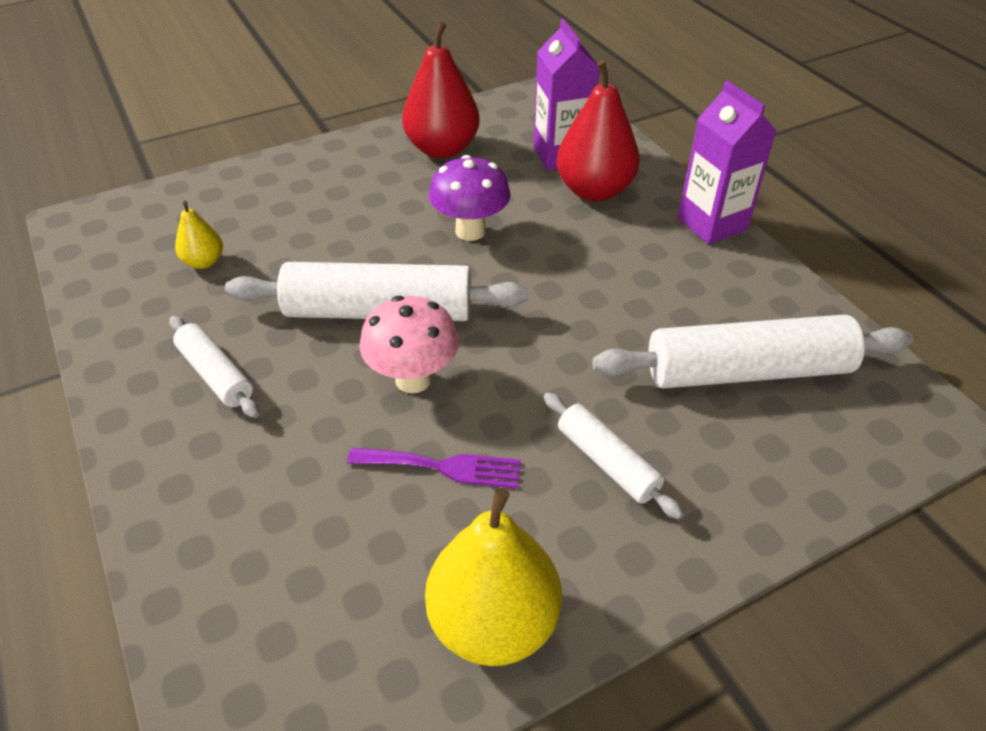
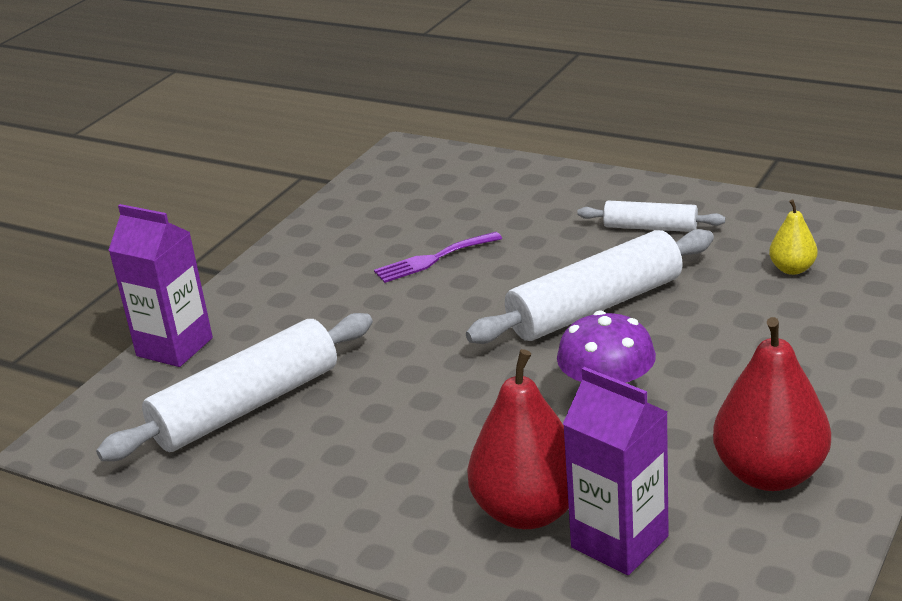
camera: 150 degrees right, 15 degrees down
(413, 379) = (510, 285): pink mushroom -> none
(493, 622) = (337, 226): yellow pear -> none
(607, 462) = (324, 307): white rolling pin -> none
(712, 224) = (357, 537): purple carton -> purple carton (174, 347)

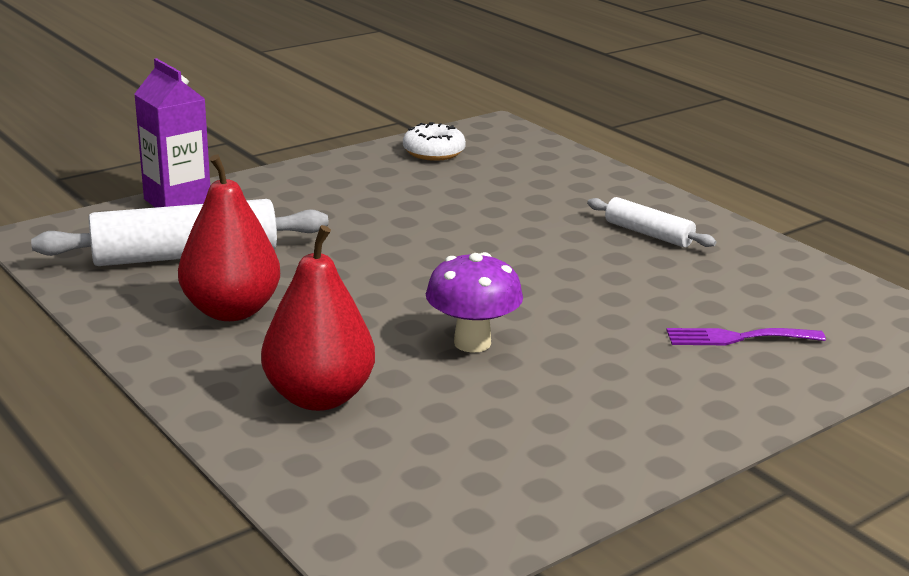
camera: 20 degrees right, 5 degrees down
(373, 202) = (433, 152): none -> white donut
(433, 259) = (438, 203): purple fork -> purple fork (737, 338)
(595, 306) = (536, 275): white rolling pin -> none
(619, 542) = (369, 444): purple carton -> none
(770, 474) = (554, 442): red pear -> red pear (231, 311)
(792, 269) = (746, 300): yellow pear -> none

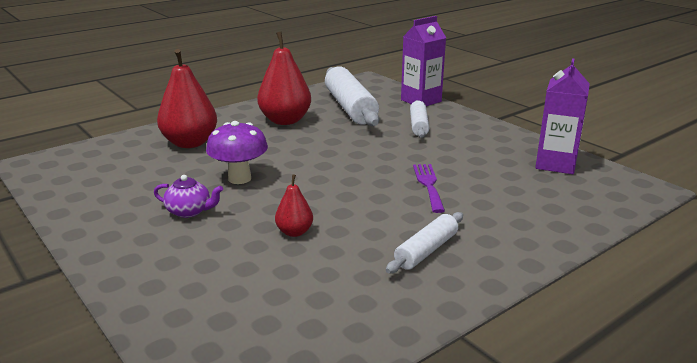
camera: 90 degrees right, 0 degrees up
(287, 211) = (419, 125): none -> white rolling pin
(433, 152) = (555, 164): white donut -> purple carton
(582, 376) = (189, 211): none -> purple teapot
(625, 301) = (294, 232): none -> red pear
(737, 338) = (229, 278): purple fork -> purple fork (428, 185)

